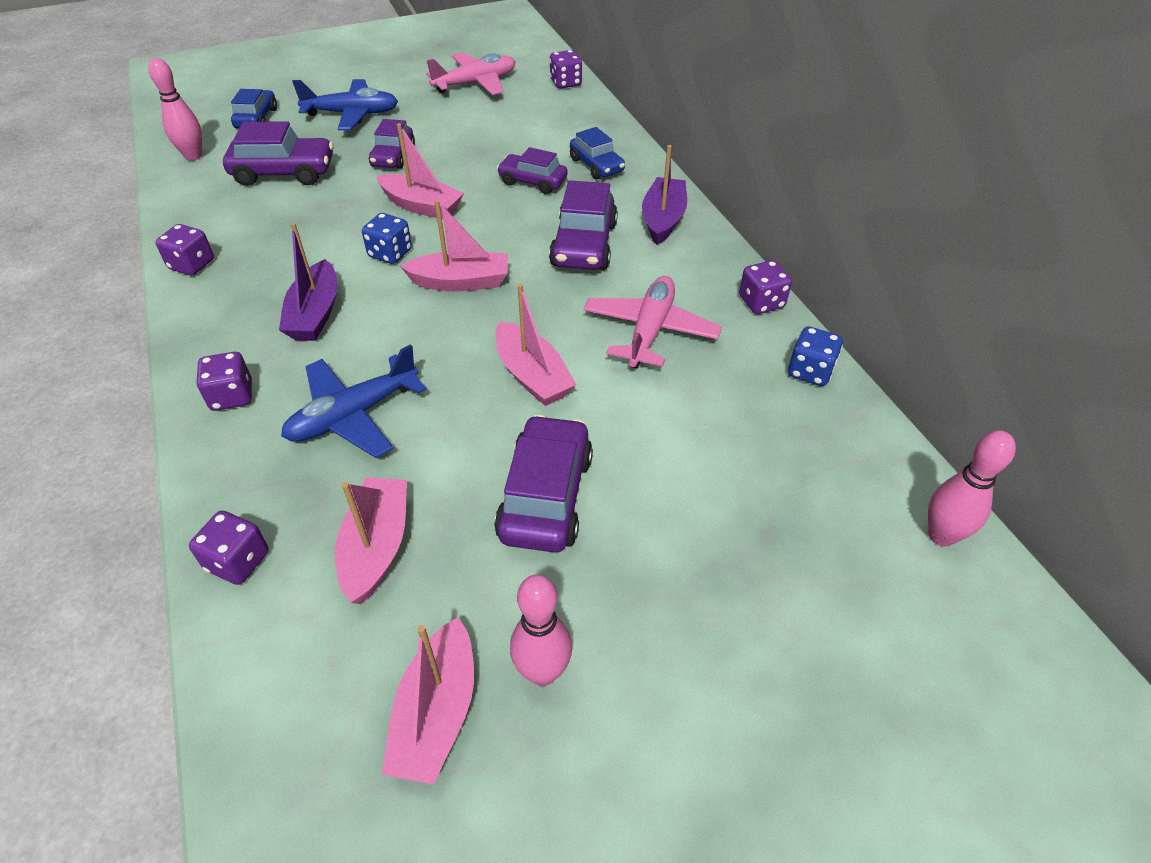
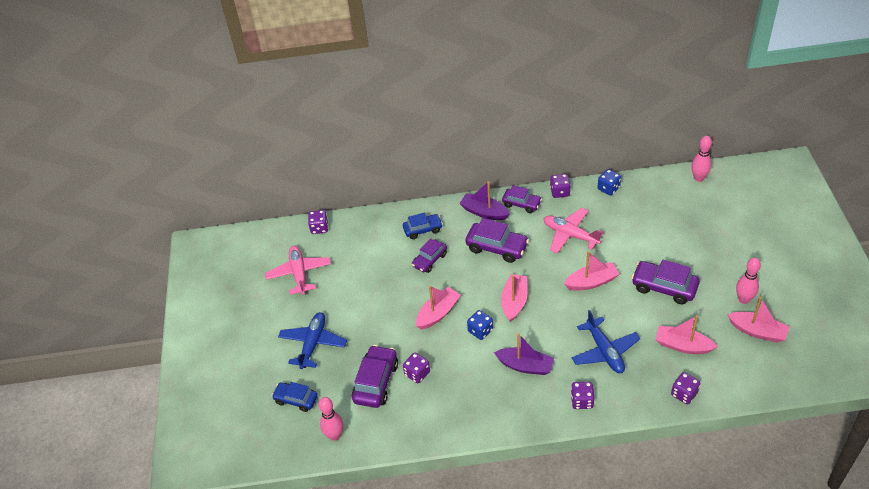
camera: 70 degrees left, 0 degrees up
(192, 265) = (464, 427): purple dice -> purple dice (417, 373)
(393, 156) = (377, 324): purple car -> purple car (521, 204)

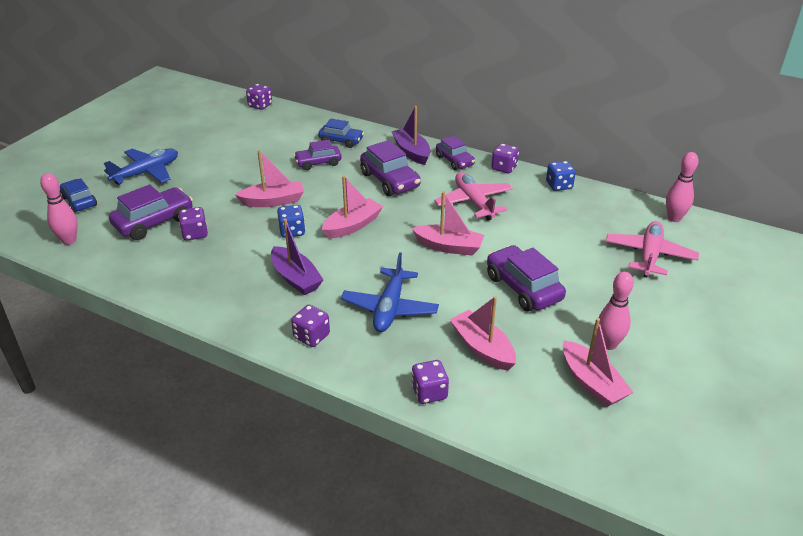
camera: 30 degrees right, 10 degrees down
(299, 274) = (203, 126): pink plane -> pink plane (649, 255)

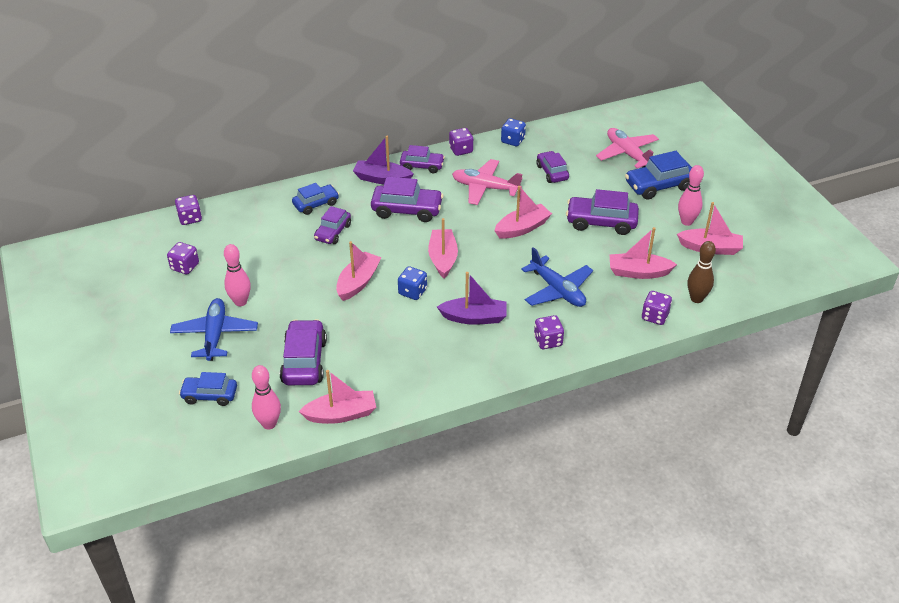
camera: 50 degrees left, 5 degrees up
(107, 268) = (341, 414): none -> pink boat
(195, 234) = (351, 345): purple dice -> purple dice (185, 267)
(495, 411) = (696, 299): none -> brown bowling pin
(550, 226) = (552, 172): none -> purple car
(634, 298) = (659, 186): none -> blue car
(674, 218) = (604, 120): pink bowling pin -> pink bowling pin (240, 302)

